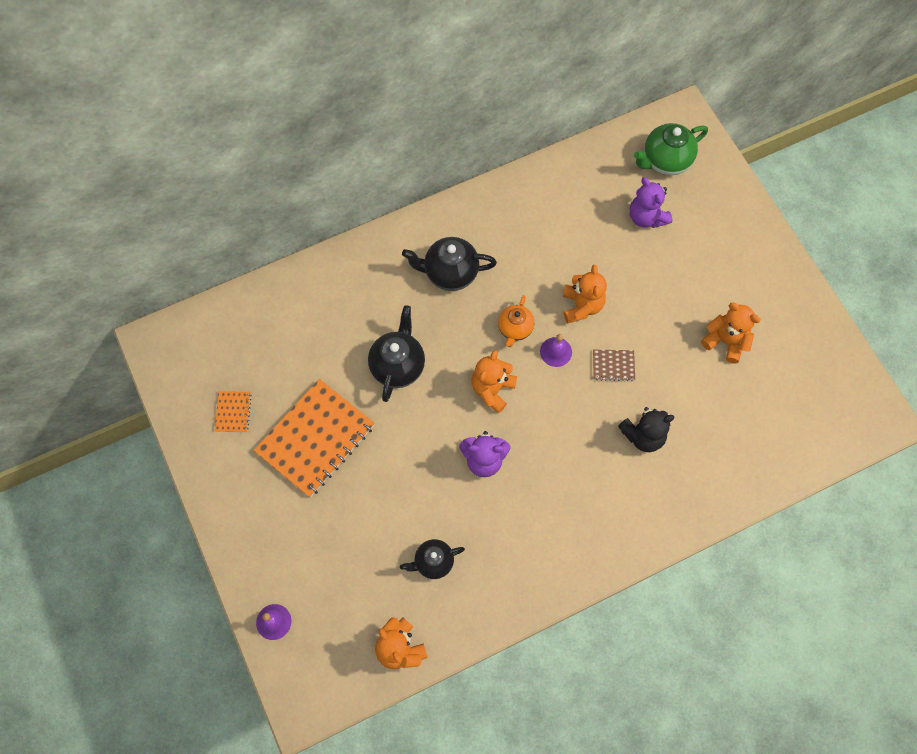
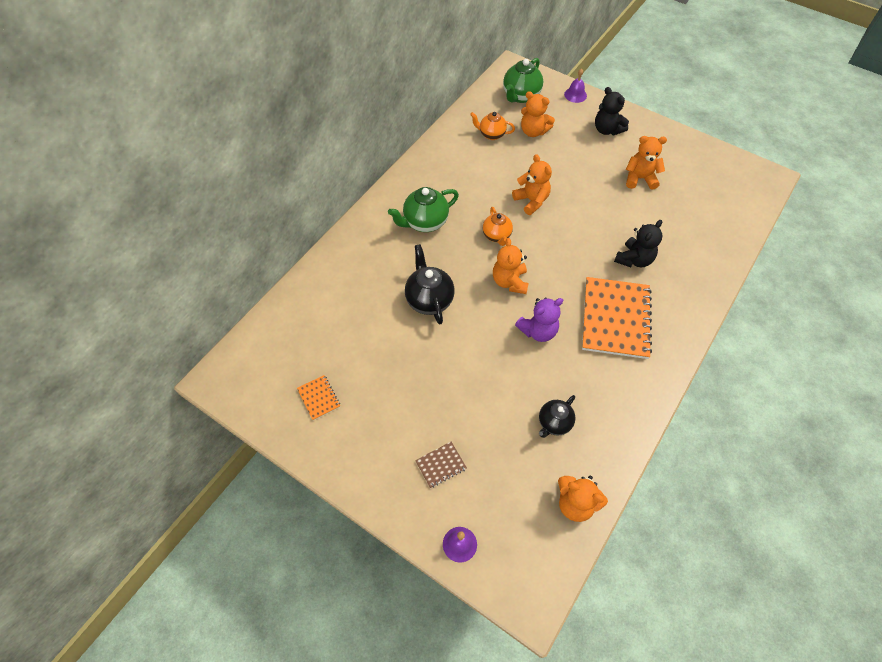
camera: 30 degrees left, 10 degrees down
(315, 439) = (400, 383): orange notebook -> orange notebook (615, 319)
(450, 273) = (425, 222): black teapot -> green teapot
(556, 352) = (535, 236): purple bell -> purple bell (575, 95)
(595, 197) = (491, 134): none -> orange teapot
(613, 365) = (580, 226): brown notebook -> brown notebook (441, 465)
(646, 217) = (533, 131): purple teddy bear -> orange teddy bear
(735, 258) = (607, 130): none -> black teddy bear

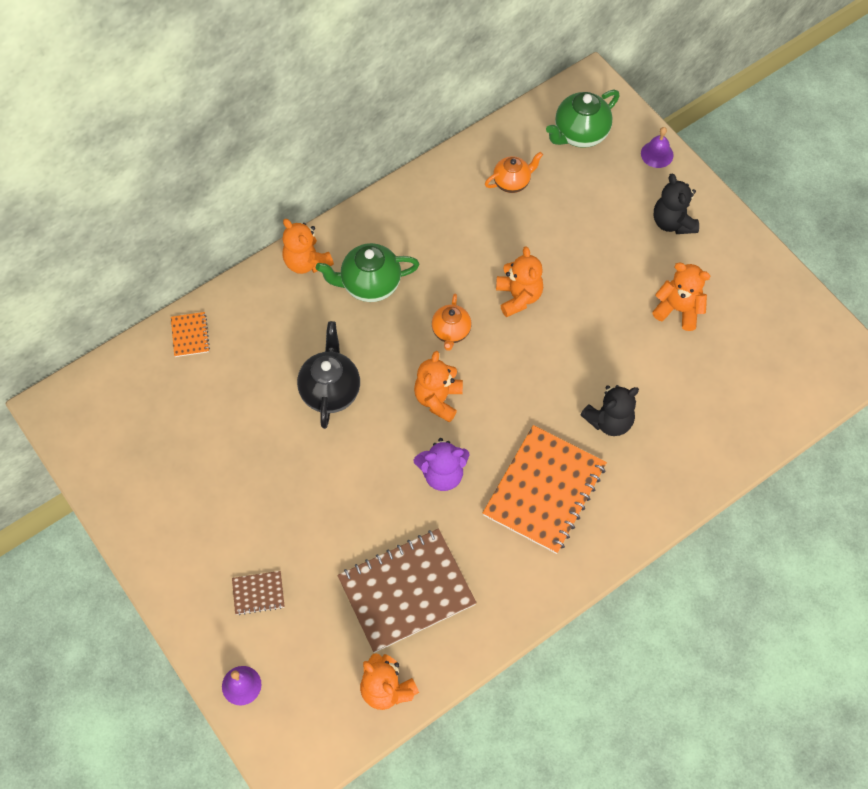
camera: 20 degrees right, 5 degrees up
(319, 398) = (156, 469): orange notebook -> orange notebook (190, 335)
(491, 134) = (512, 182): orange teapot -> orange teapot turned 120 degrees clockwise
(533, 131) = (570, 194): orange teddy bear -> orange teddy bear (306, 262)
(554, 423) = (406, 591): black teapot -> brown notebook

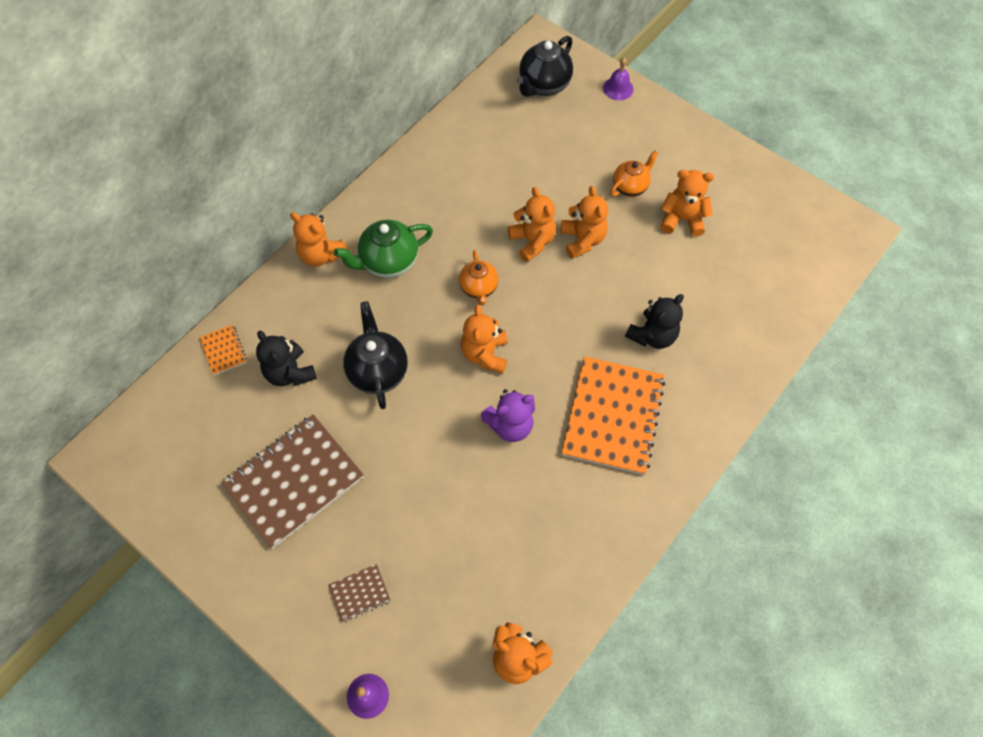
camera: 15 degrees left, 0 degrees up
(406, 591) = (509, 551): brown notebook -> brown notebook (294, 481)
(512, 182) = (495, 140): orange teapot -> orange teapot (630, 187)
(569, 307) = (582, 240): none -> orange teddy bear
(580, 134) = (544, 85): green teapot -> black teapot
(672, 222) = (651, 144): black teddy bear -> black teddy bear (290, 372)

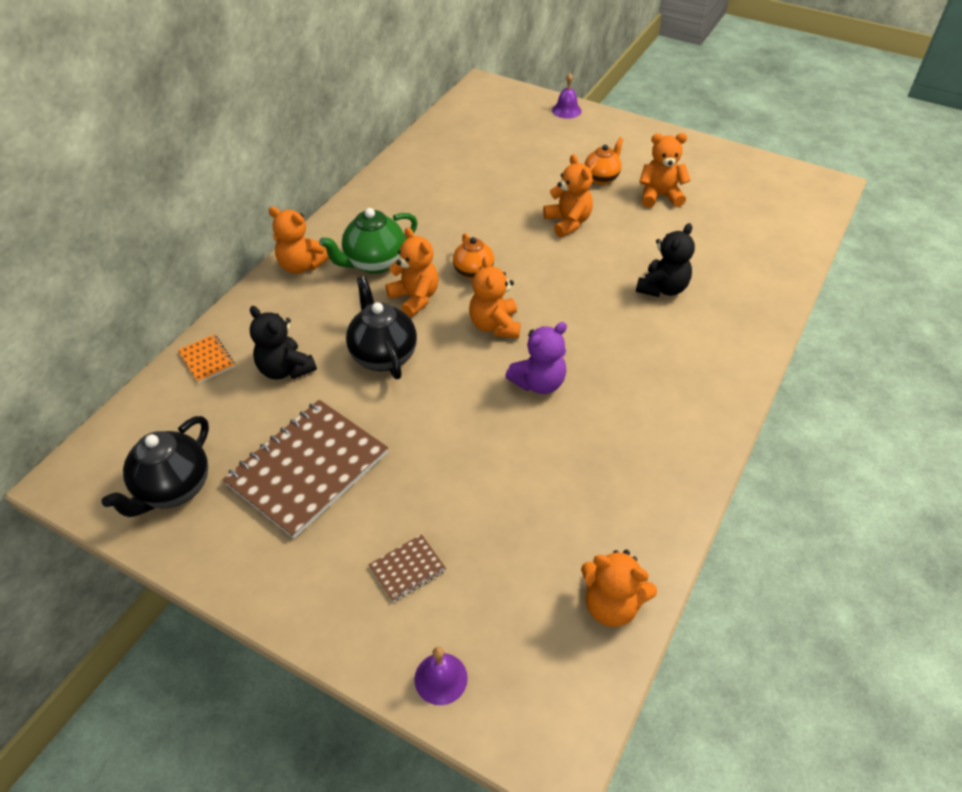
camera: 10 degrees left, 15 degrees down
(532, 241) = (518, 229): orange teddy bear -> orange teddy bear (415, 298)
(544, 85) = (495, 115): black teapot -> black teapot (173, 489)
(612, 416) = (644, 360): orange notebook -> none

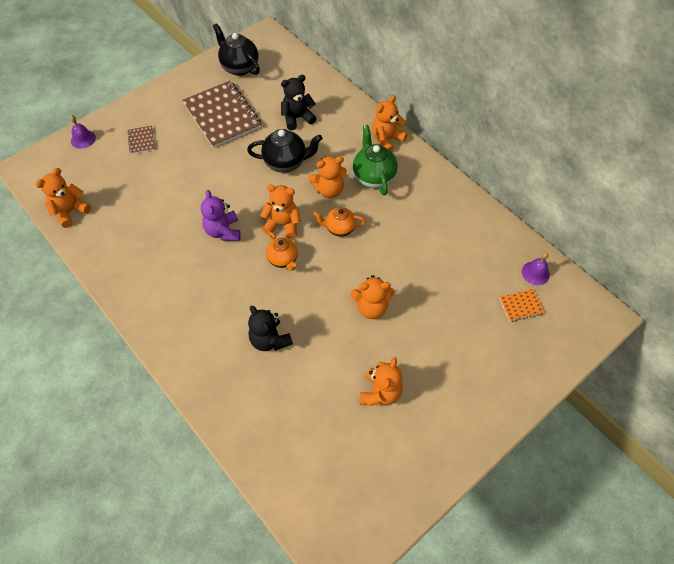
camera: 110 degrees right, 10 degrees up
(207, 360) = (322, 87): orange notebook -> orange notebook (521, 306)
(566, 110) = (542, 373): purple bell -> purple bell (535, 273)
(601, 178) = (422, 357): orange teapot -> orange teapot (283, 260)

